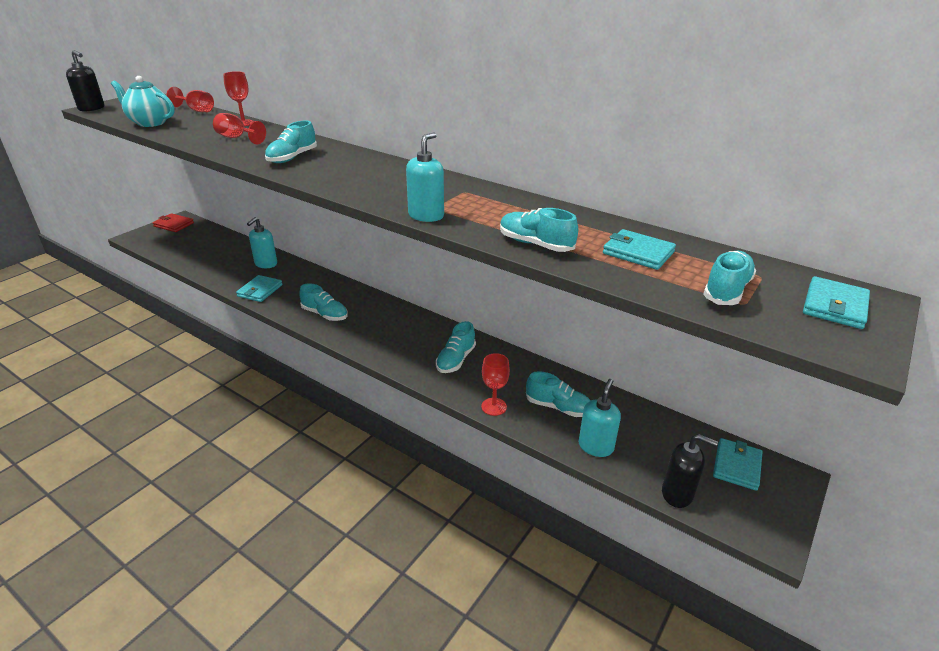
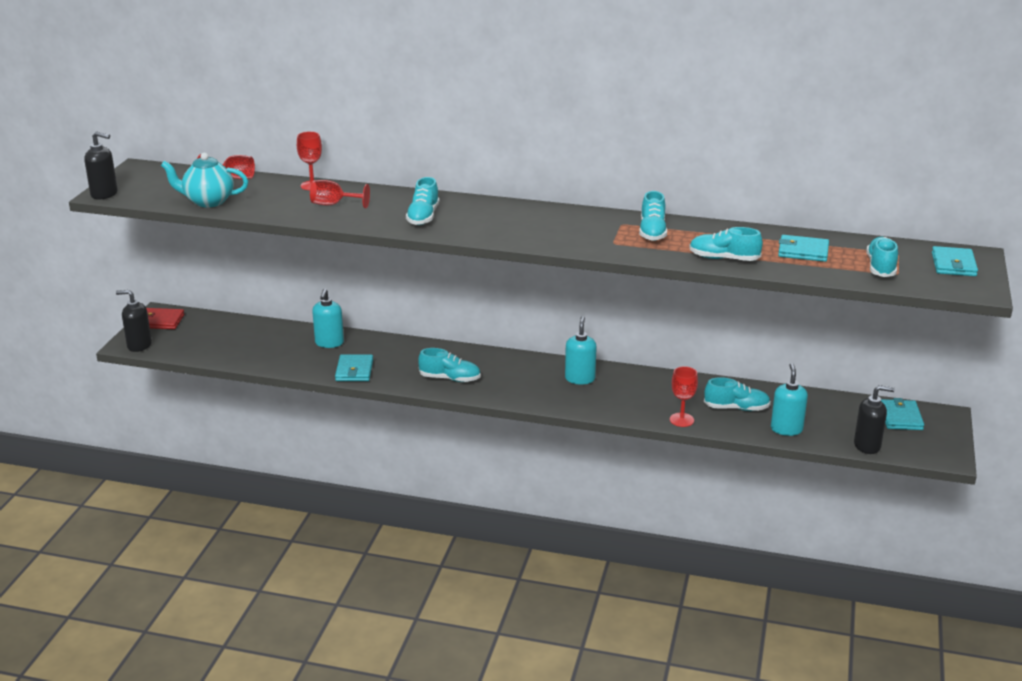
camera: 20 degrees left, 5 degrees down
(139, 239) = (139, 345): none -> black soap dispenser
(426, 216) = (614, 251): turquoise soap dispenser -> turquoise soap dispenser (580, 379)
(456, 360) = (617, 391): turquoise shoe -> turquoise shoe (652, 232)

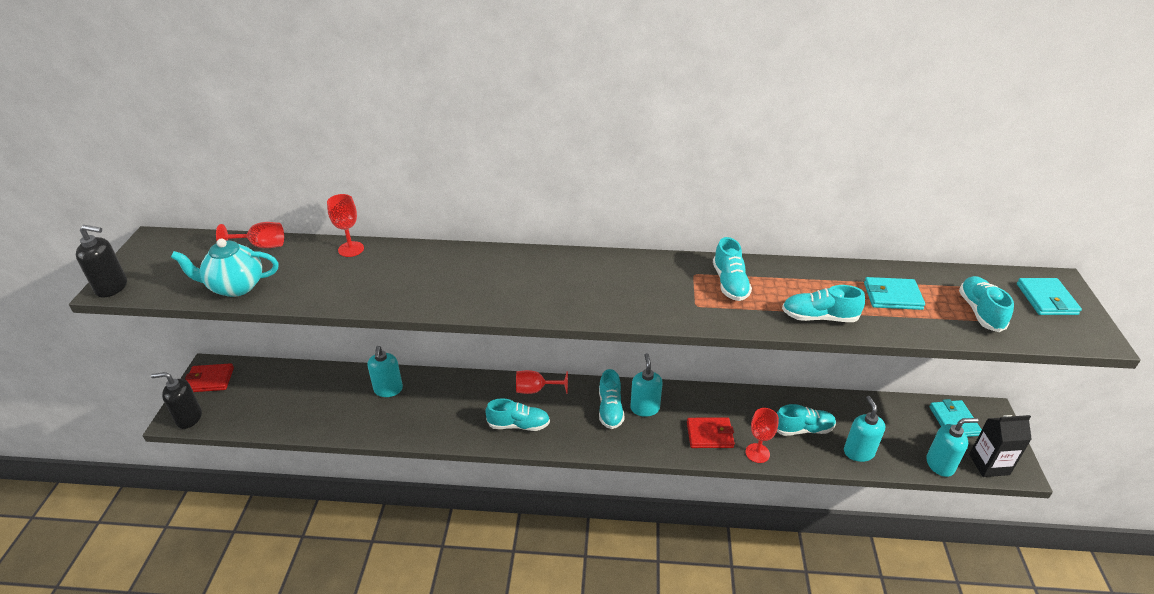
camera: 10 degrees left, 10 degrees up
(334, 204) = (379, 277): red goblet -> red goblet (536, 390)
(354, 370) = (420, 426): turquoise wallet -> none
(423, 217) = (482, 286): turquoise shoe -> turquoise shoe (610, 409)
(638, 403) = (709, 435): none -> red wallet
(867, 446) = (940, 465): black soap dispenser -> turquoise soap dispenser
(919, 450) = (989, 464): none -> black carton

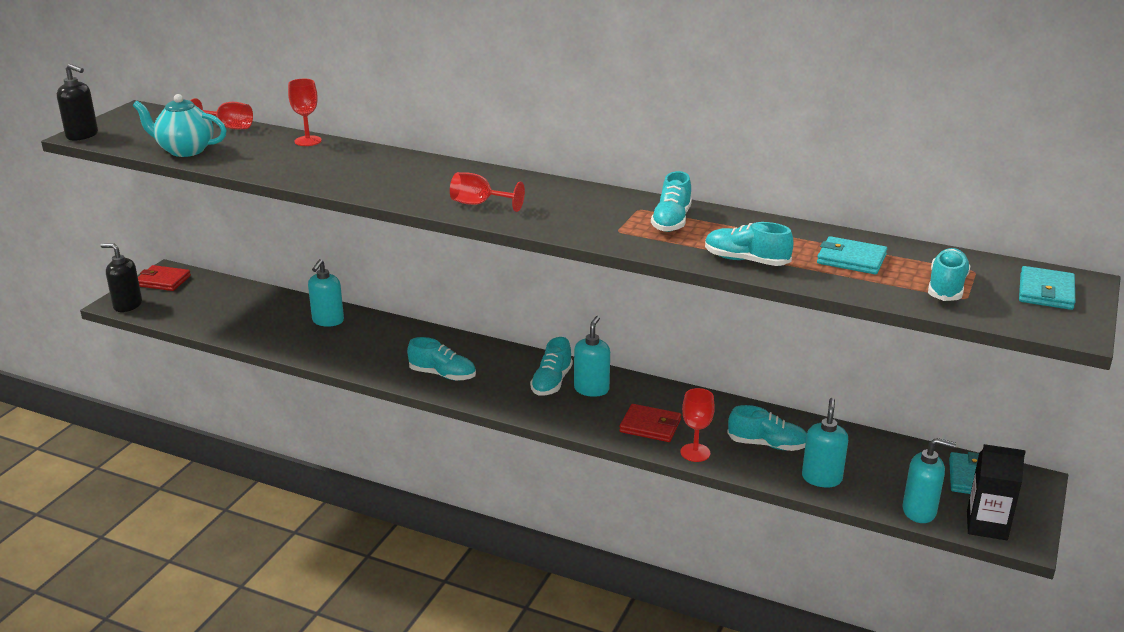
camera: 20 degrees right, 10 degrees down
(536, 390) = (481, 350): red goblet -> red goblet (479, 204)

